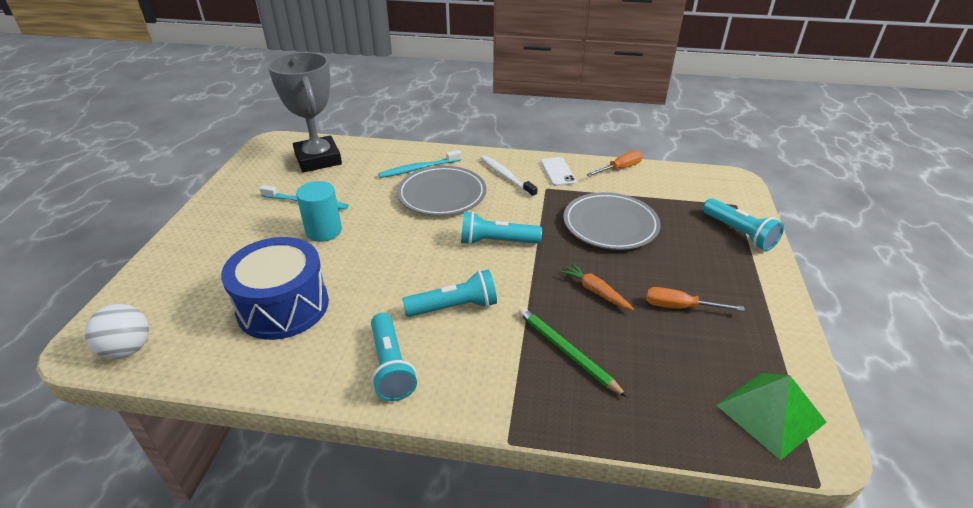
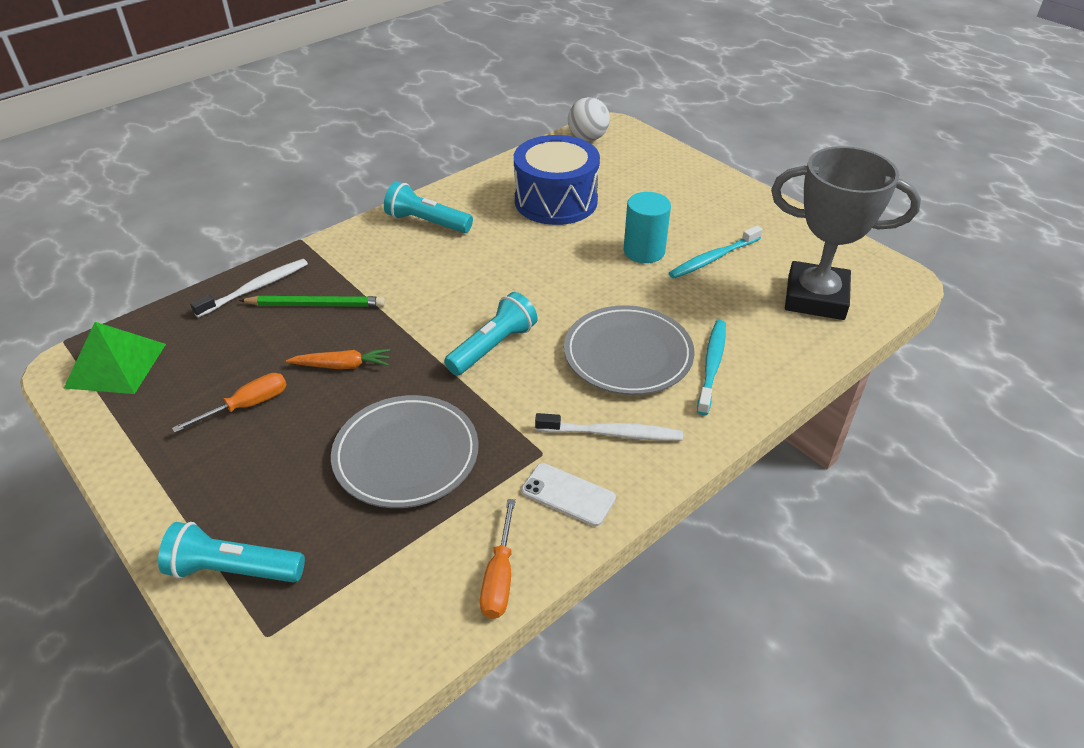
camera: 130 degrees right, 5 degrees up
(454, 307) = (442, 276): turquoise flashlight -> none
(600, 409) = (255, 288): none -> white toothbrush

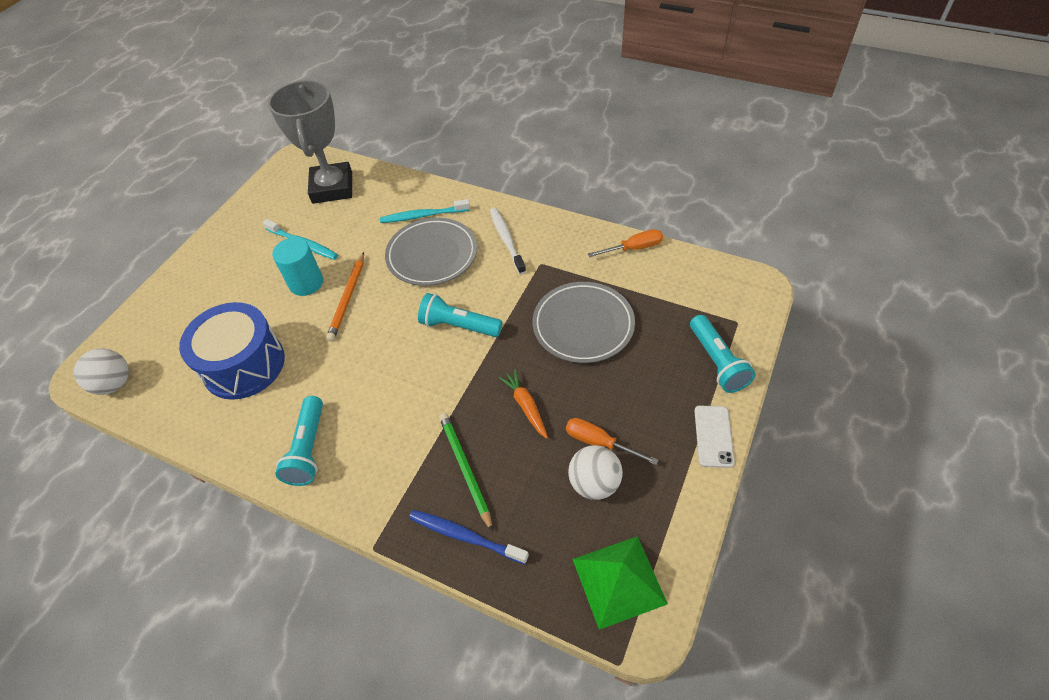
camera: 110 degrees left, 10 degrees up
(212, 384) = (594, 483): none -> white ball
(255, 288) = (465, 536): white toothbrush -> blue toothbrush
(568, 495) = (564, 242): white phone -> white phone (713, 436)
(599, 275) = (348, 298): none -> orange pencil

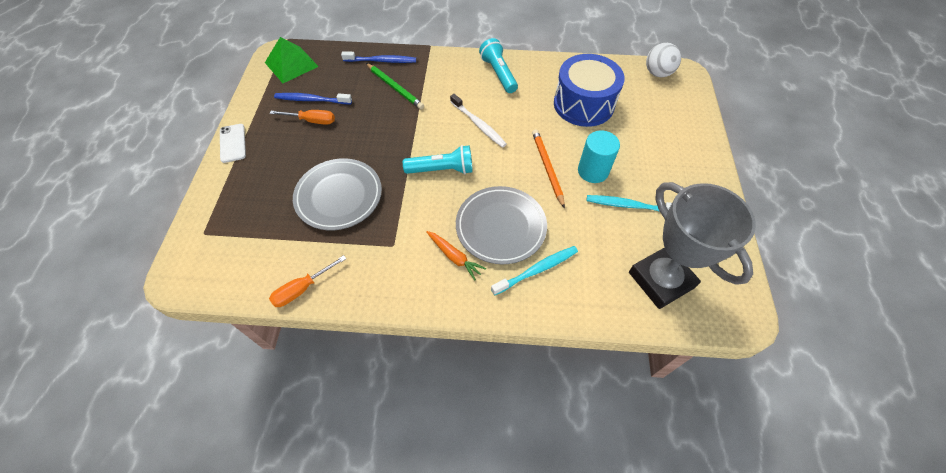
camera: 155 degrees right, 5 degrees up
(506, 240) = (436, 263): white toothbrush -> white toothbrush (478, 124)
(526, 406) = (368, 129): orange carrot -> orange carrot (454, 257)
(594, 483) = (311, 100): white ball -> blue toothbrush
(717, 362) = (225, 194): turquoise flashlight -> none

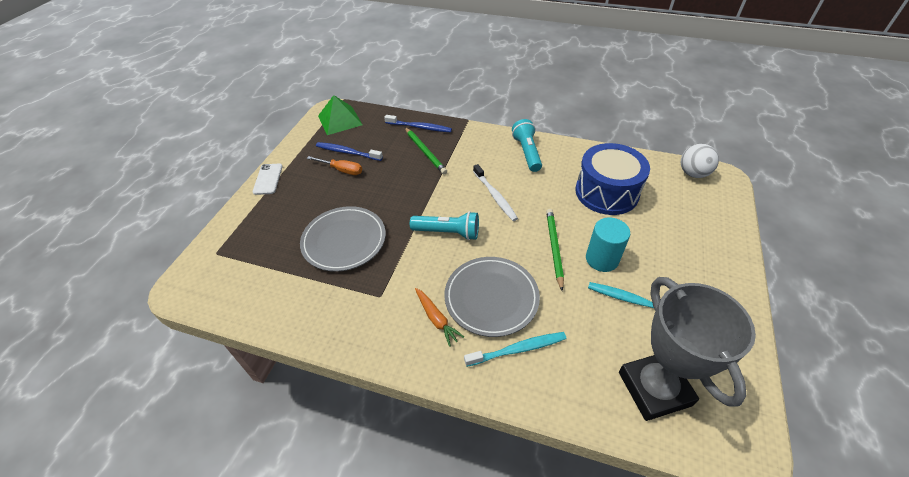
camera: 15 degrees right, 10 degrees down
(302, 289) = (283, 321): orange screwdriver -> none
(547, 168) = (554, 248): orange pencil -> green pencil

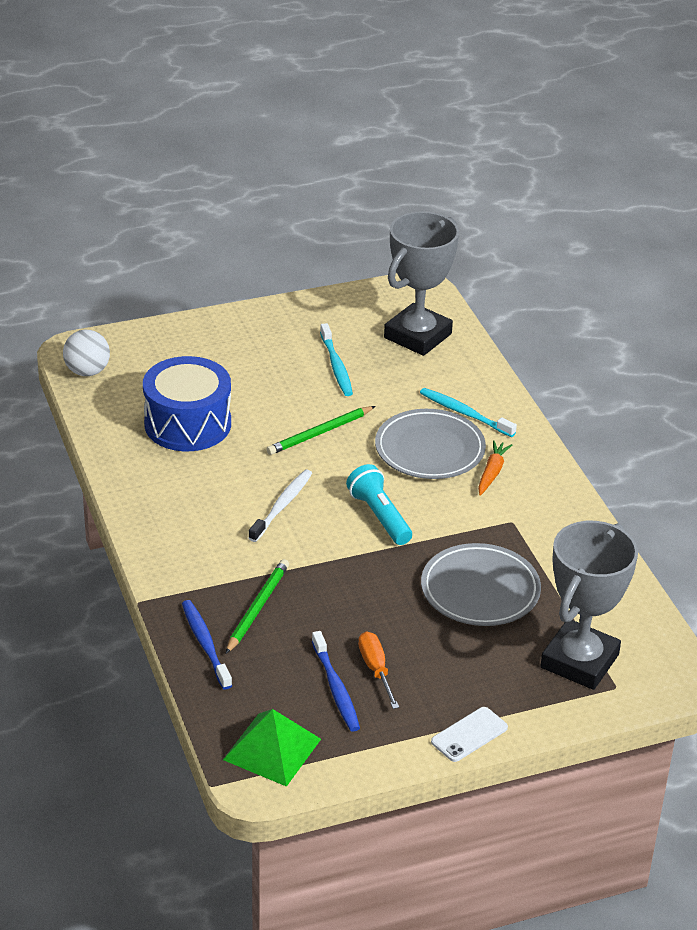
camera: 130 degrees left, 10 degrees down
(249, 250) = (579, 661): none -> grey trophy
(527, 152) = (167, 512): turquoise flashlight -> none
(602, 259) = (302, 398): turquoise cylinder -> none

